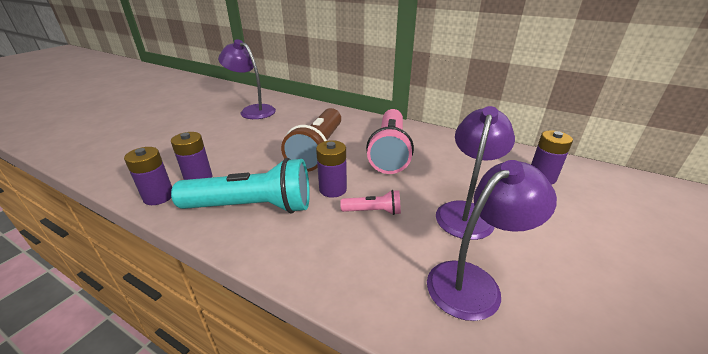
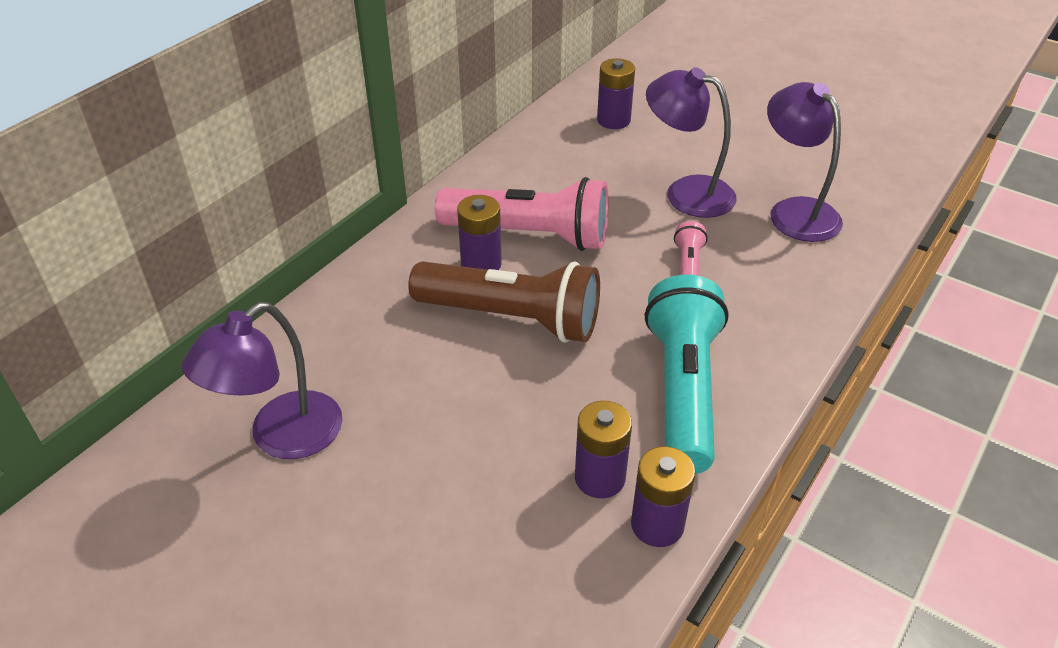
camera: 85 degrees left, 10 degrees up
(333, 189) = (637, 303): purple battery -> purple battery (481, 264)

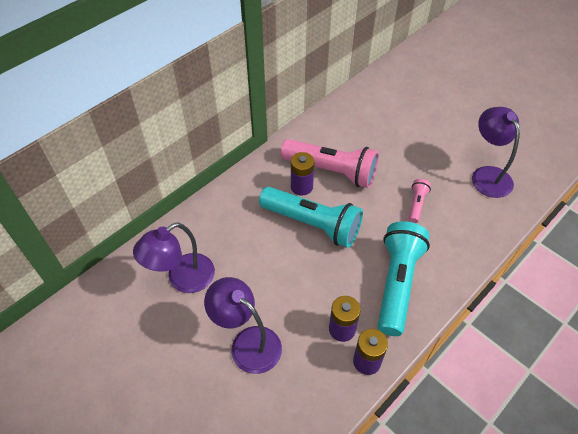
camera: 10 degrees right, 10 degrees up
(512, 318) = (313, 224): brown flashlight -> turquoise flashlight
(613, 120) = (394, 97): purple battery -> none
(686, 193) = (426, 154): purple lamp -> purple lamp (247, 342)

